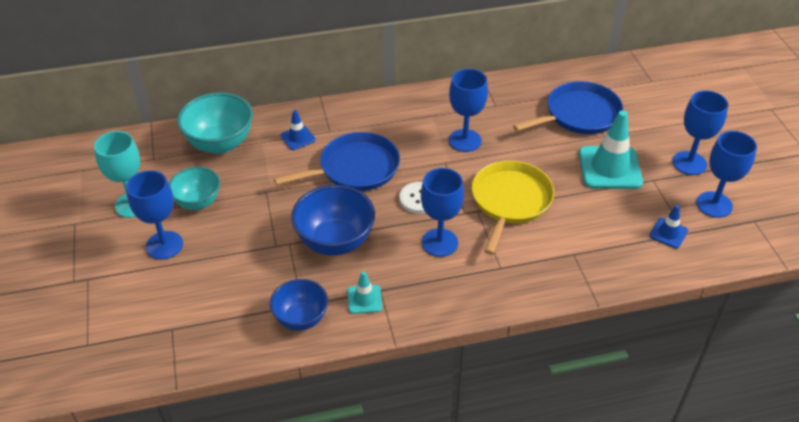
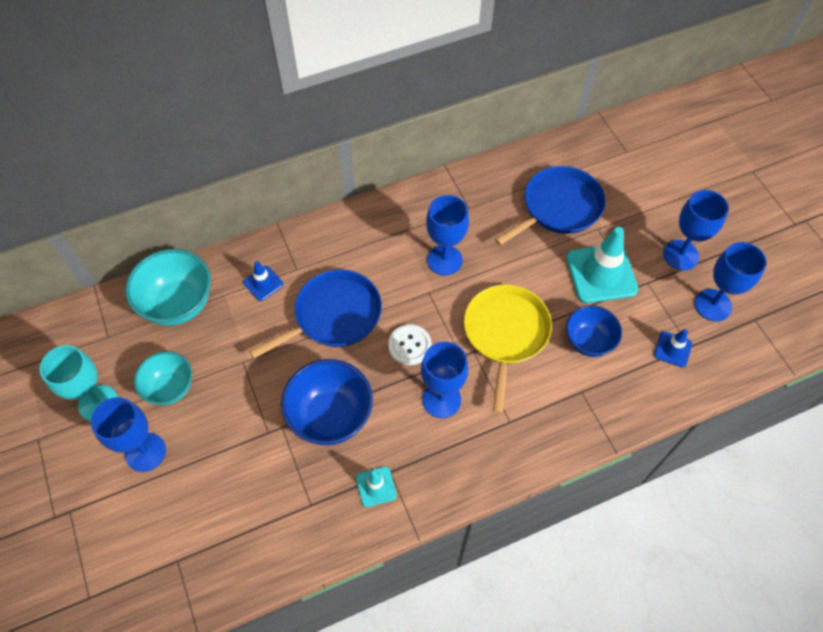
camera: 10 degrees left, 15 degrees up
(301, 319) = (313, 523): blue bowl -> blue bowl (588, 342)

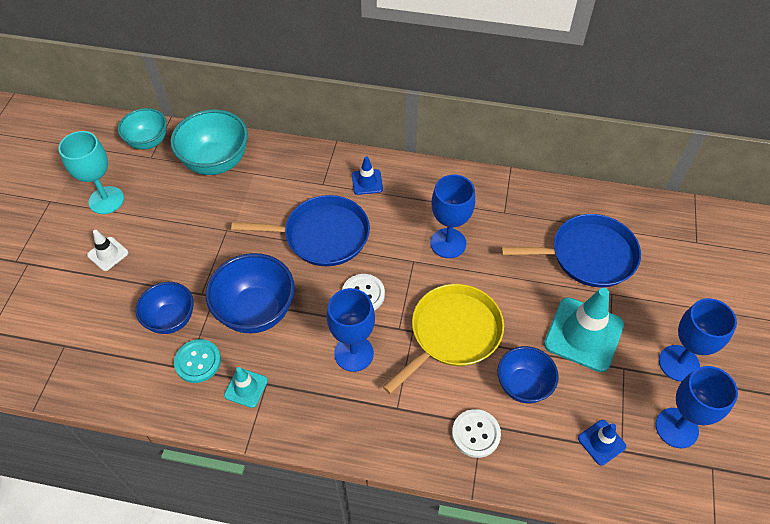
camera: 35 degrees right, 5 degrees down
(145, 452) = (108, 254): blue goblet -> white traffic cone
(170, 388) = (161, 219): turquoise bowl -> turquoise bowl (148, 142)
(260, 472) = (171, 319): none -> blue bowl
(263, 283) = (289, 181): blue traffic cone -> blue traffic cone (367, 182)
(315, 492) = (198, 361): none -> turquoise button
(583, 402) = (476, 434): none -> white button

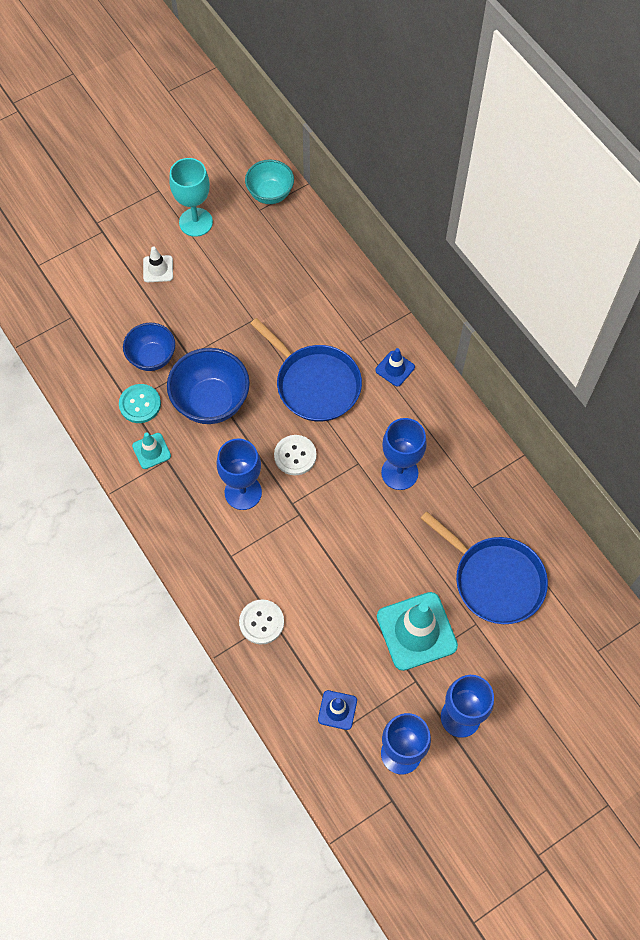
camera: 45 degrees right, 10 degrees up
(216, 162) = (301, 254): turquoise bowl -> none
(452, 333) = (324, 542): yellow pan -> none
(523, 385) = (330, 623): blue bowl -> none

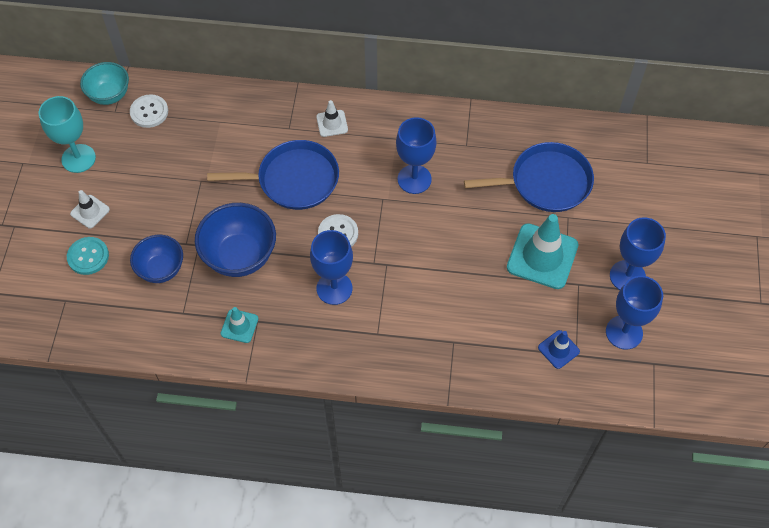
camera: 50 degrees left, 5 degrees down
(140, 404) = (192, 306): turquoise button -> turquoise button (88, 256)
(261, 622) = (448, 350): white button -> white button (149, 112)
(395, 368) = (332, 123): blue traffic cone -> white traffic cone

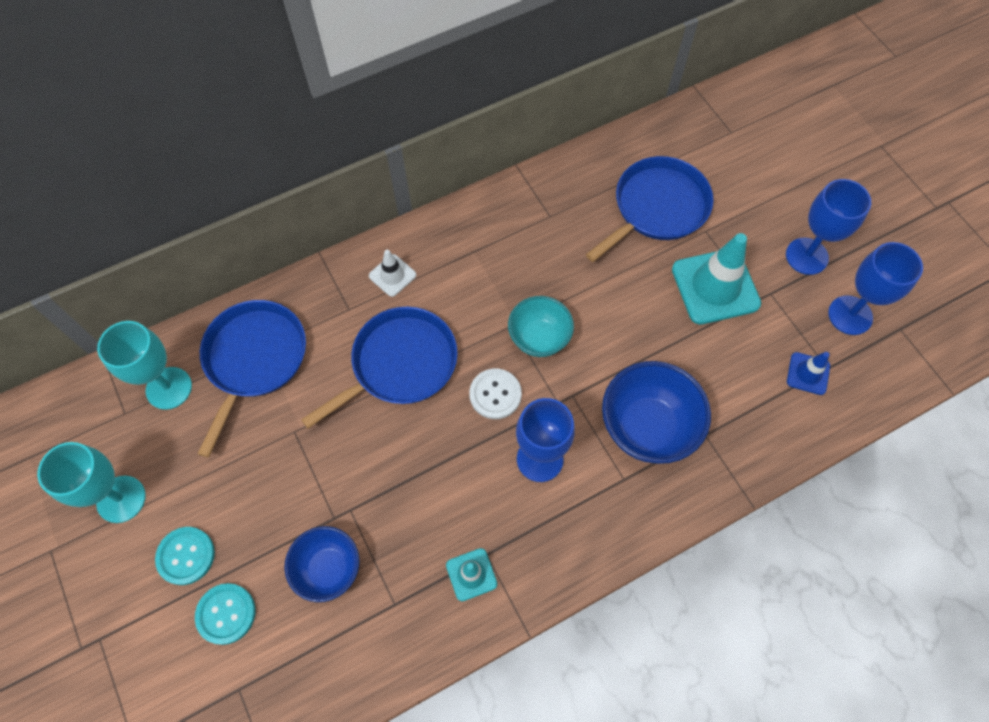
camera: 35 degrees left, 5 degrees up
(90, 211) = (186, 556): white traffic cone -> turquoise button
(110, 95) = (103, 397): turquoise bowl -> turquoise bowl (539, 338)
(149, 112) = (169, 388): white button -> turquoise goblet
(209, 124) = (254, 359): none -> blue pan
(240, 256) = (408, 491): blue bowl -> blue bowl (647, 427)
(414, 179) = (527, 284): blue goblet -> none

